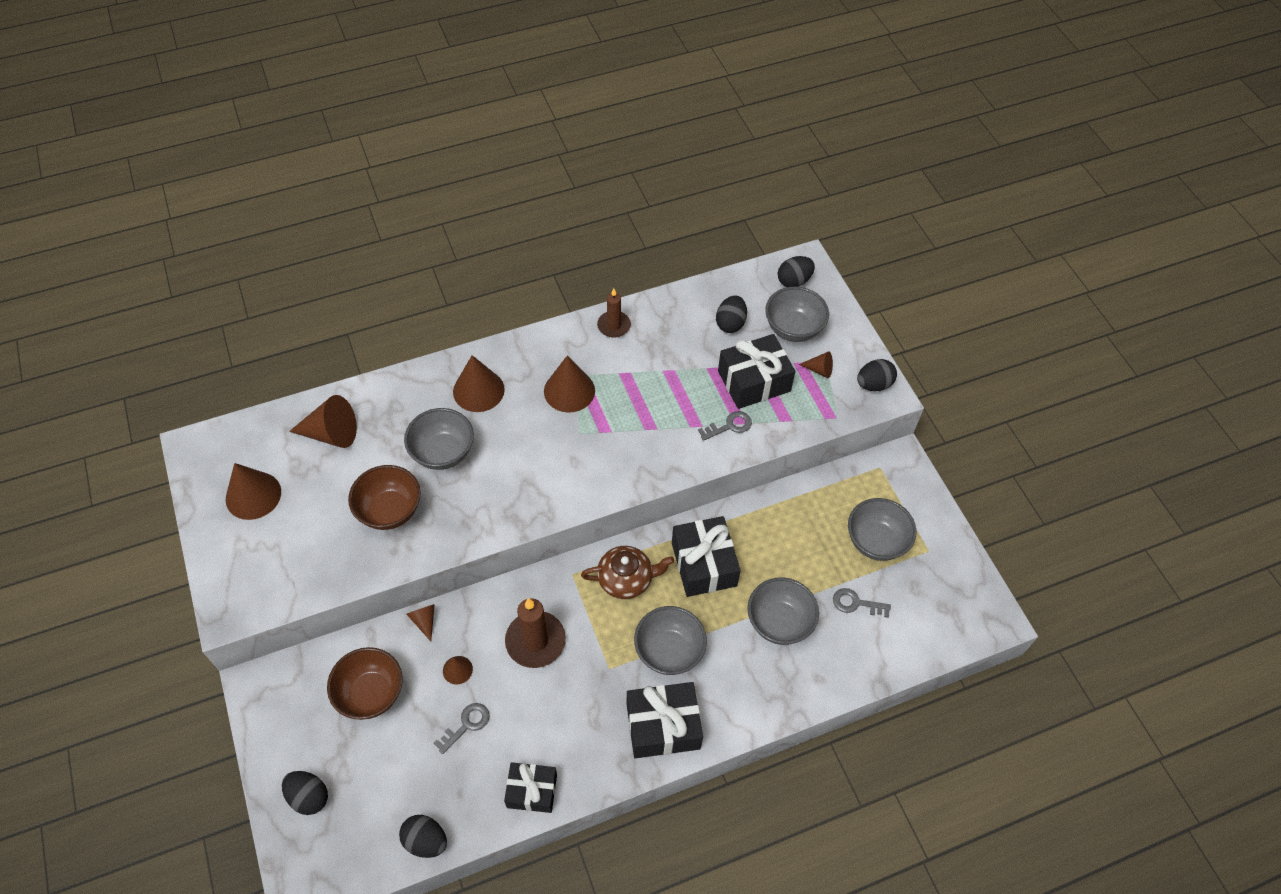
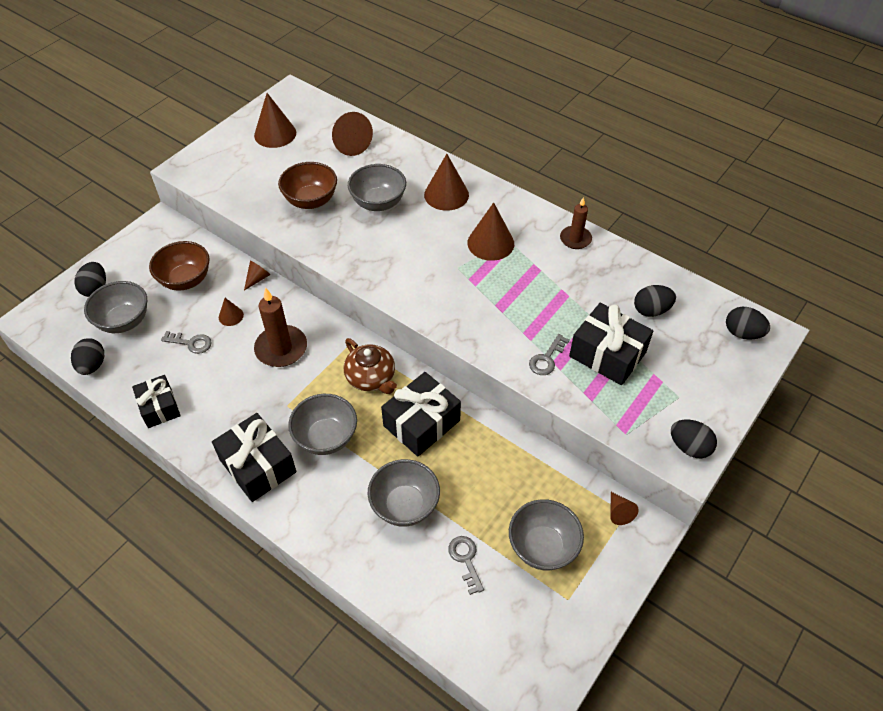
camera: 60 degrees right, 5 degrees down
(729, 426) = (546, 359): grey key -> grey key turned 90 degrees clockwise
(793, 329) = (690, 357): grey bowl -> grey bowl (124, 321)
(819, 370) = (665, 396): brown cone -> brown cone (619, 512)

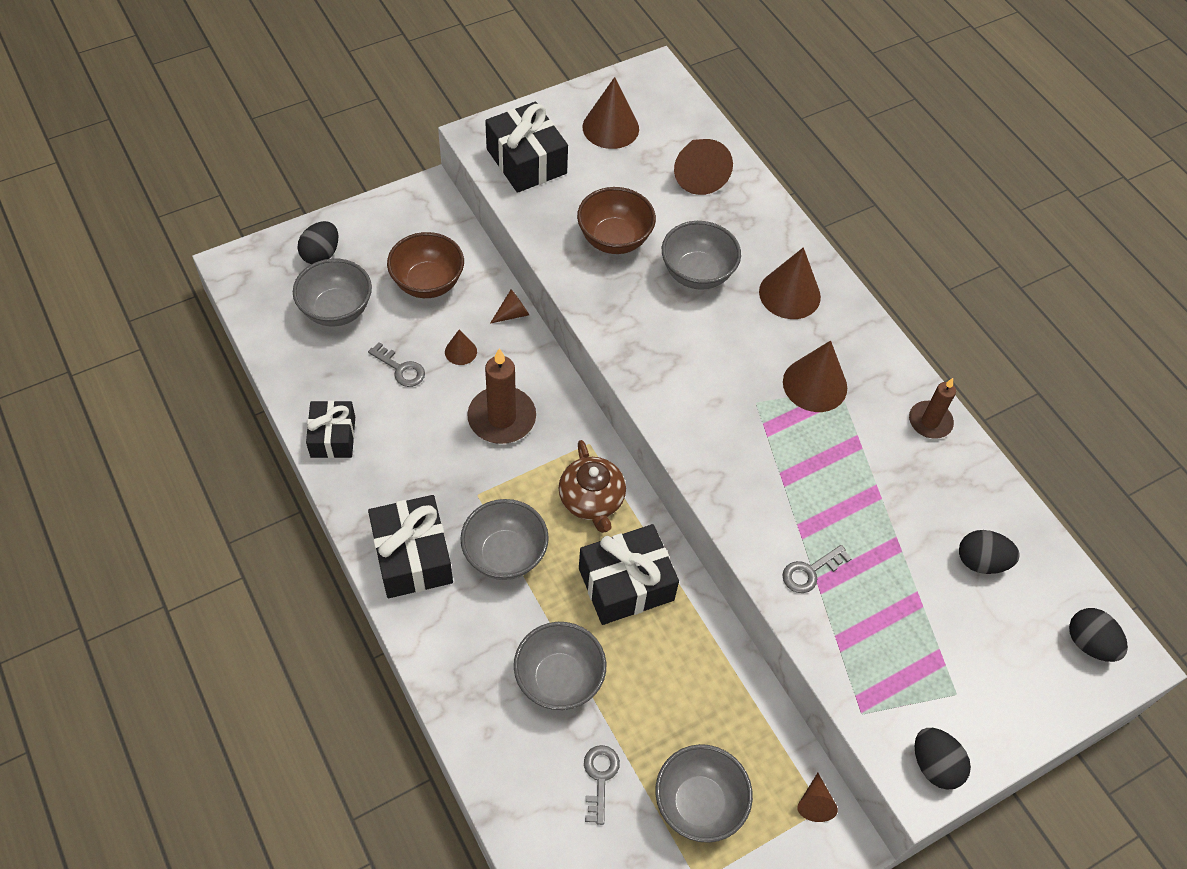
camera: 20 degrees right, 5 degrees up
(92, 365) = (280, 353): black egg -> none
(607, 354) = (891, 598): black gift -> black gift (526, 161)

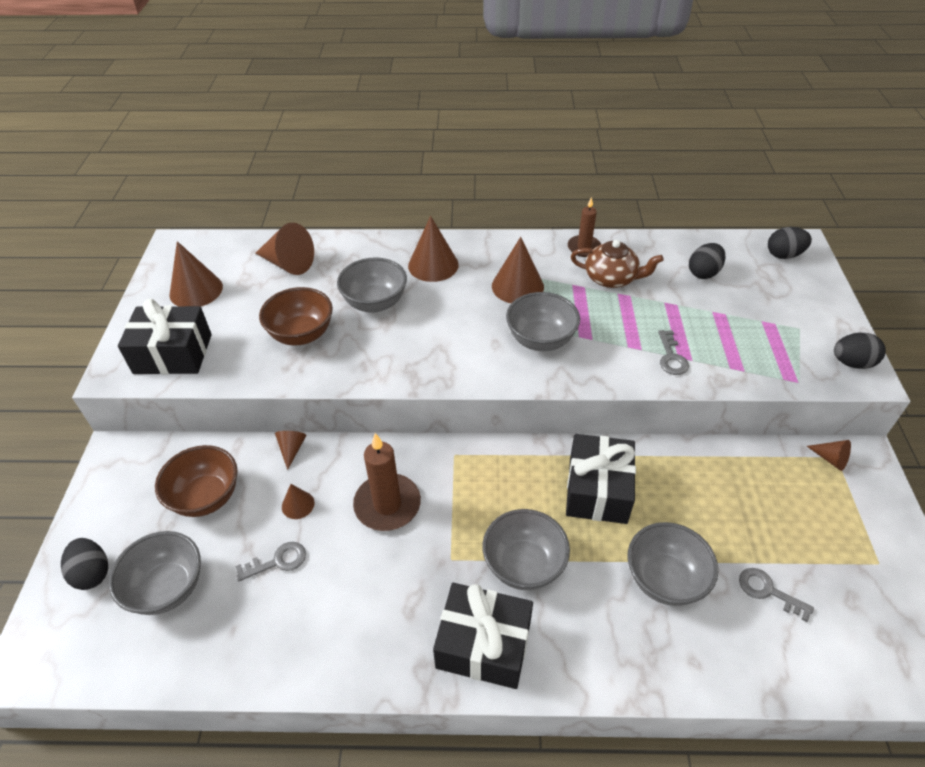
camera: 55 degrees left, 10 degrees down
(333, 437) = (307, 658): black gift -> none
(592, 500) = (507, 477): brown teapot -> brown teapot (611, 278)
(699, 804) = (811, 531): grey bowl -> grey bowl (540, 340)

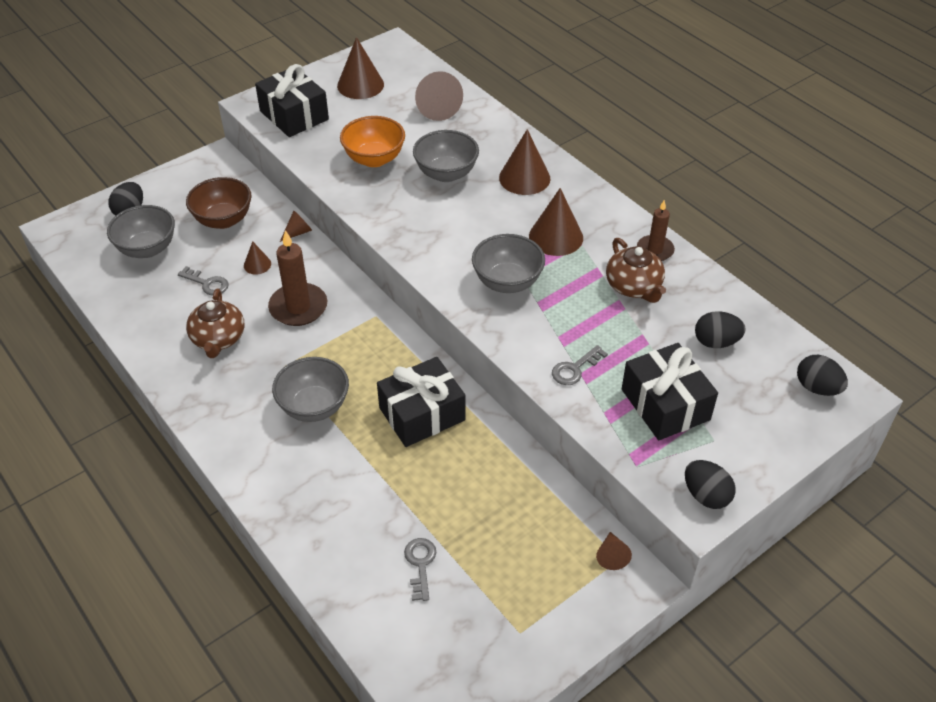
camera: 50 degrees right, 0 degrees up
(301, 334) = (374, 159): brown bowl -> orange bowl
(363, 595) = (218, 339): none -> brown teapot
(483, 644) = (233, 419): black gift -> black gift (665, 404)
(664, 579) = (374, 494): grey bowl -> none

